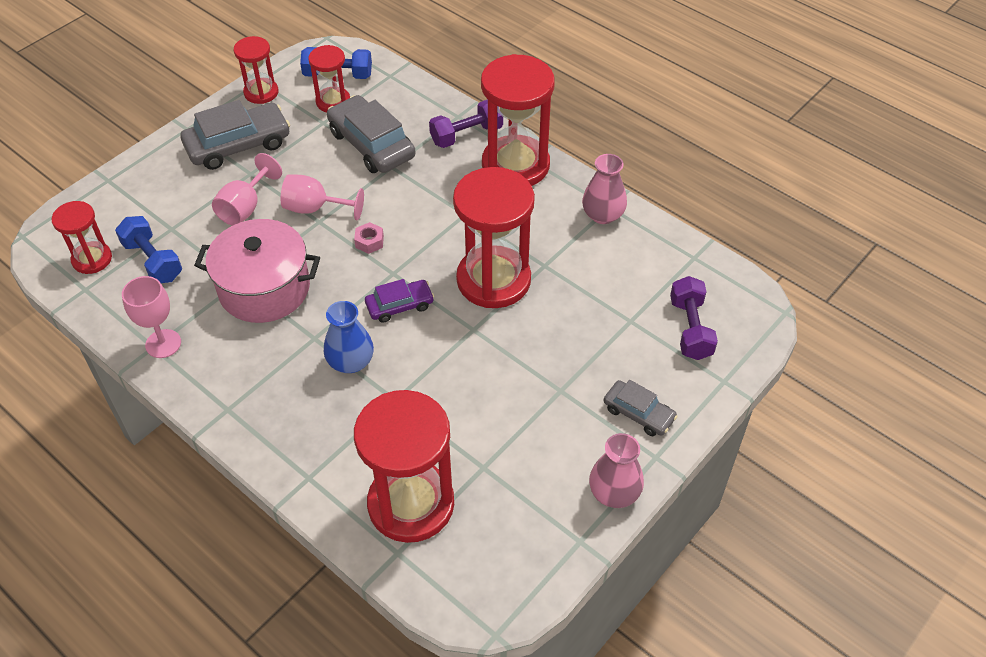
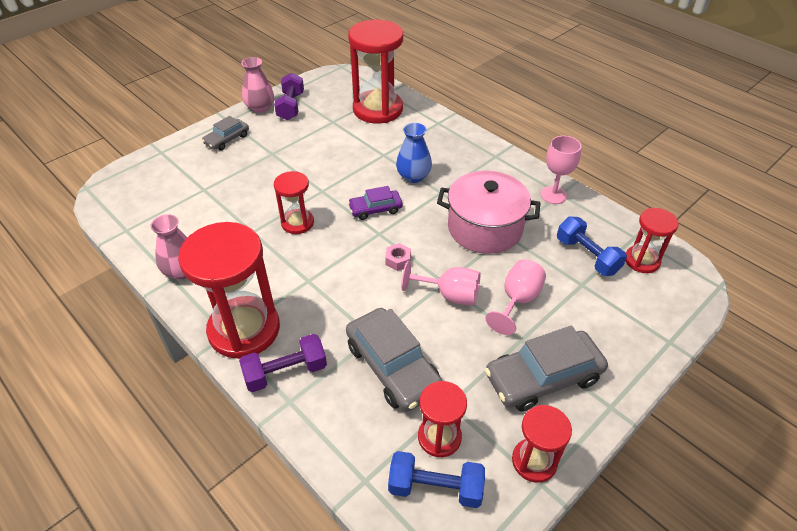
camera: 175 degrees left, 5 degrees down
(493, 280) = (297, 223): red hourglass -> red hourglass, size x0.54
(638, 413) = (227, 139): grey car -> grey car turned 90 degrees counterclockwise
(690, 328) = (163, 182): purple dumbbell -> purple dumbbell (291, 106)

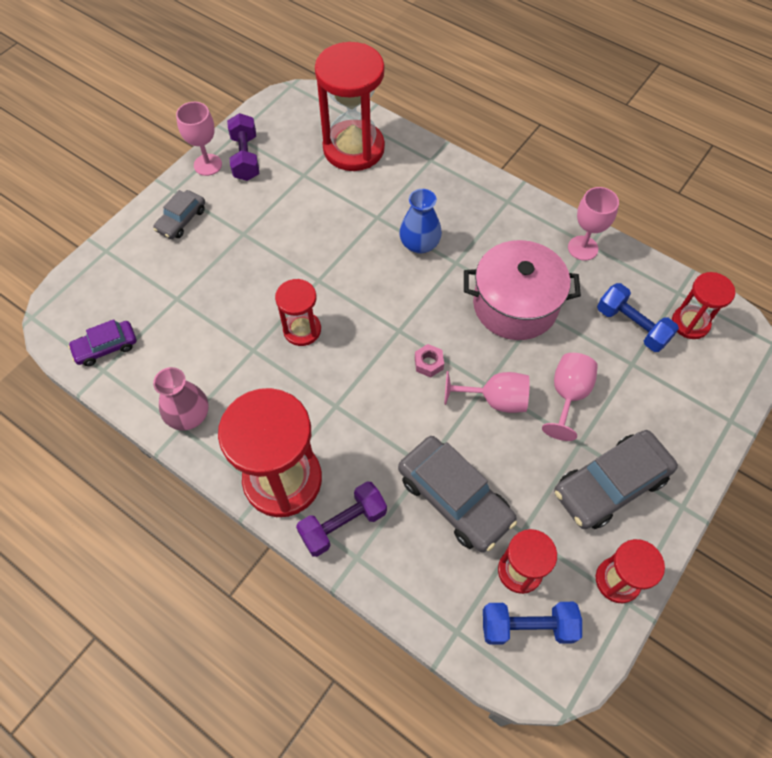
camera: 10 degrees left, 15 degrees up
(260, 108) = (208, 165): pink vase -> pink goblet
(375, 209) = (387, 297): purple car -> purple car (106, 347)

